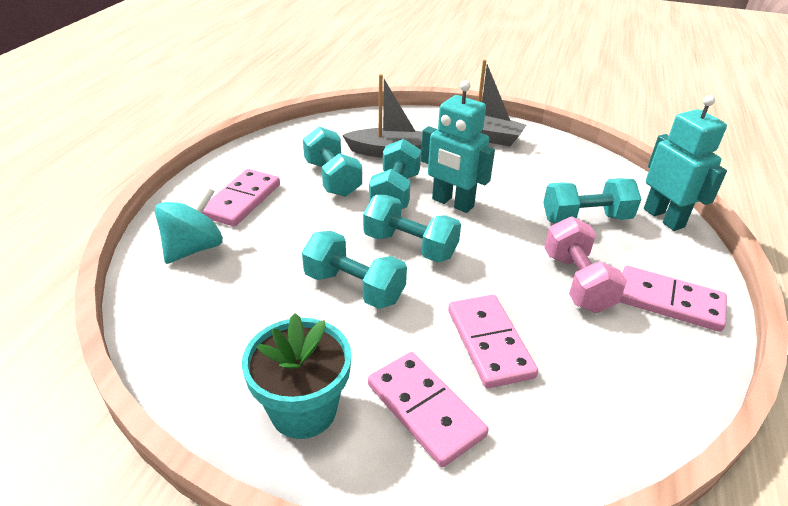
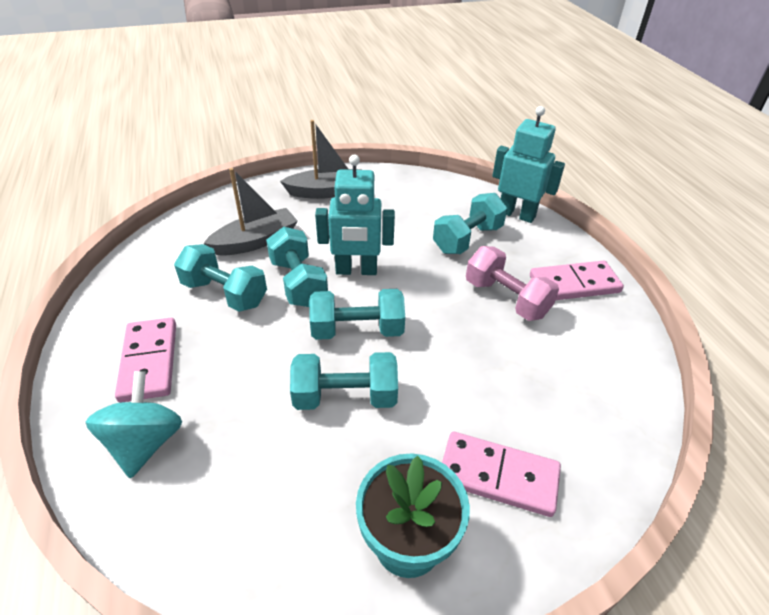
camera: 35 degrees left, 5 degrees up
(489, 343) = (492, 387): pink domino -> none

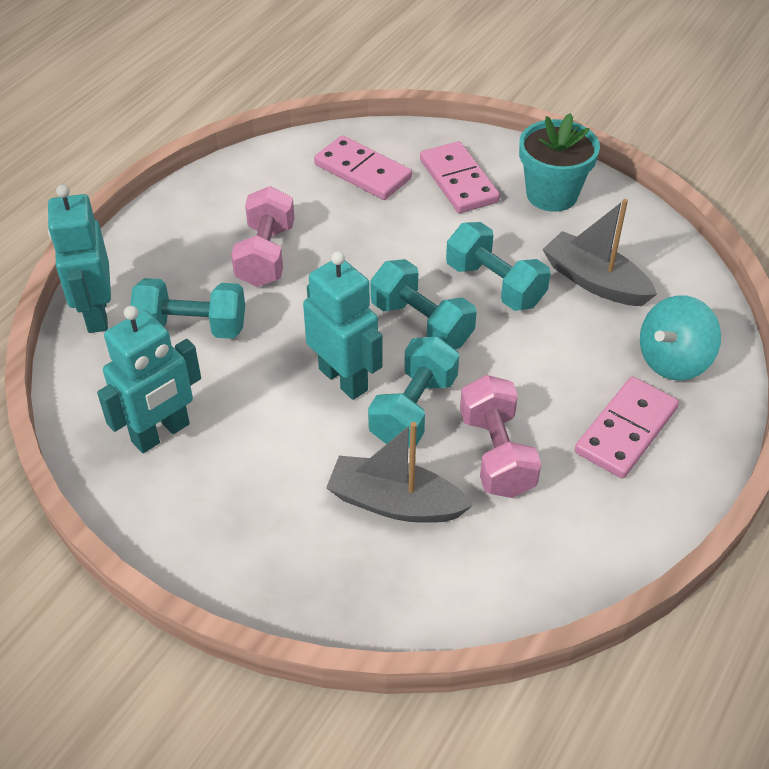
camera: 130 degrees left, 5 degrees up
(225, 293) = (496, 454): turquoise dumbbell -> pink dumbbell
(327, 192) = (219, 519): grey boat -> grey boat (595, 281)
(400, 198) = (161, 433): none -> turquoise robot
(574, 284) = (194, 224): pink domino -> pink domino (363, 171)

